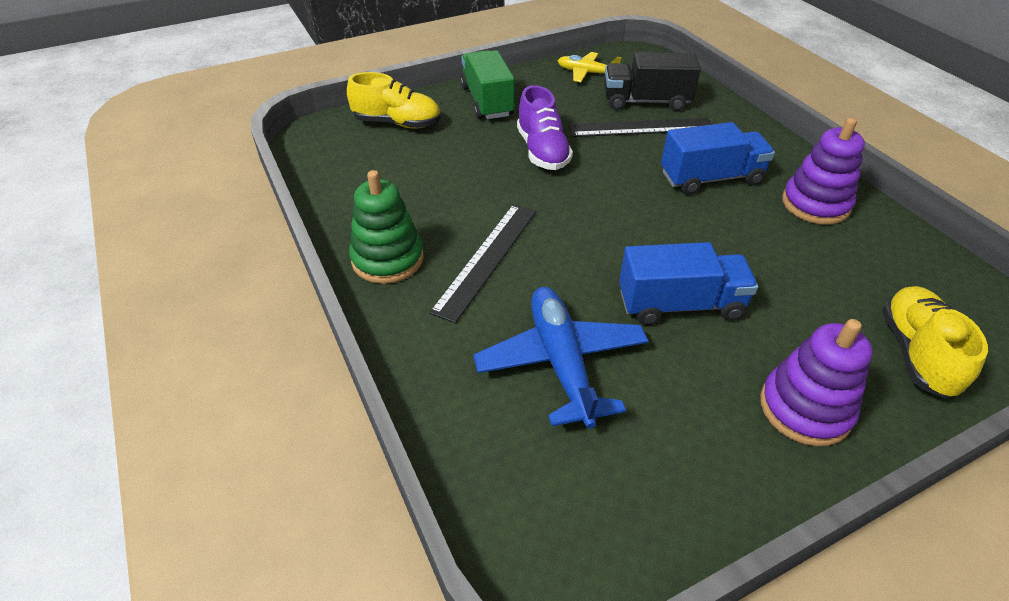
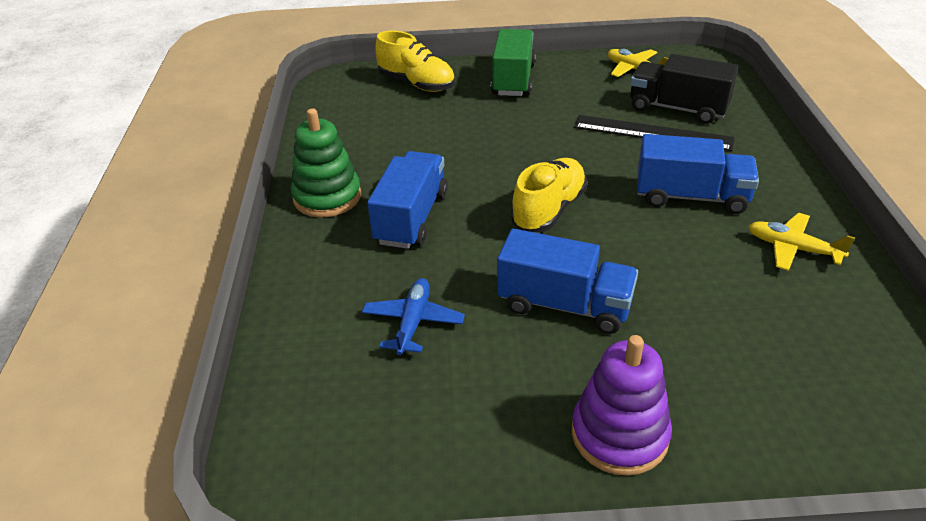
camera: 25 degrees right, 5 degrees down
(487, 259) = (411, 218): black ruler -> blue truck
(542, 151) = (533, 135): purple shoe -> none
(561, 362) = (413, 322): blue plane -> blue plane, size x0.60
(815, 204) = (792, 248): purple stacking toy -> yellow plane
(916, 353) = (791, 423): yellow shoe -> yellow shoe (549, 210)

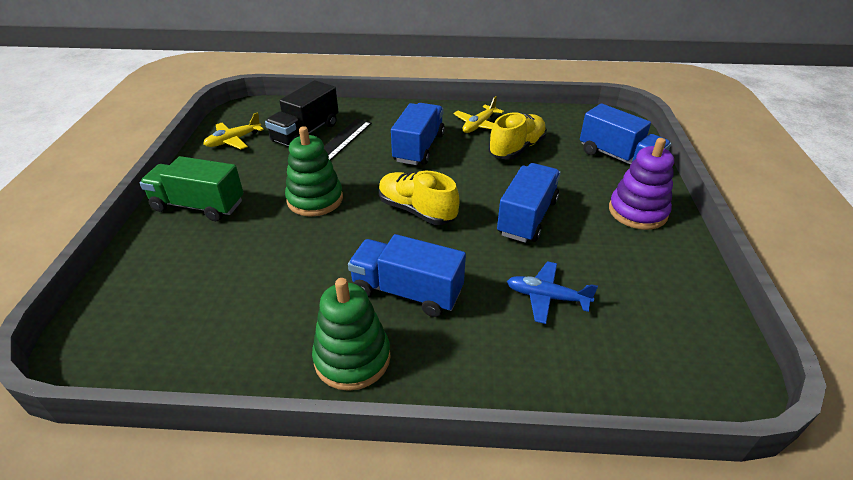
camera: 85 degrees left, 0 degrees up
(416, 84) = (153, 275): yellow shoe -> yellow shoe (517, 149)
(545, 139) = (315, 199): none -> green stacking toy
(785, 426) = (619, 158): none -> blue truck

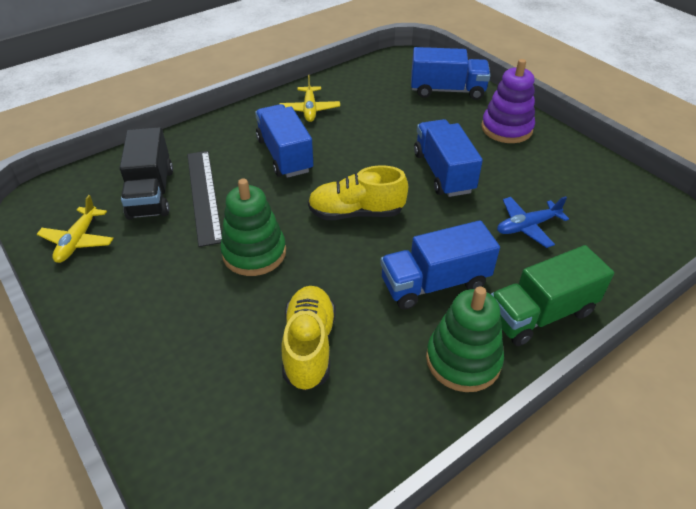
camera: 40 degrees left, 5 degrees up
(198, 206) = (140, 327): green truck -> green truck (540, 314)
(517, 149) = (366, 117): yellow shoe -> yellow shoe (309, 346)

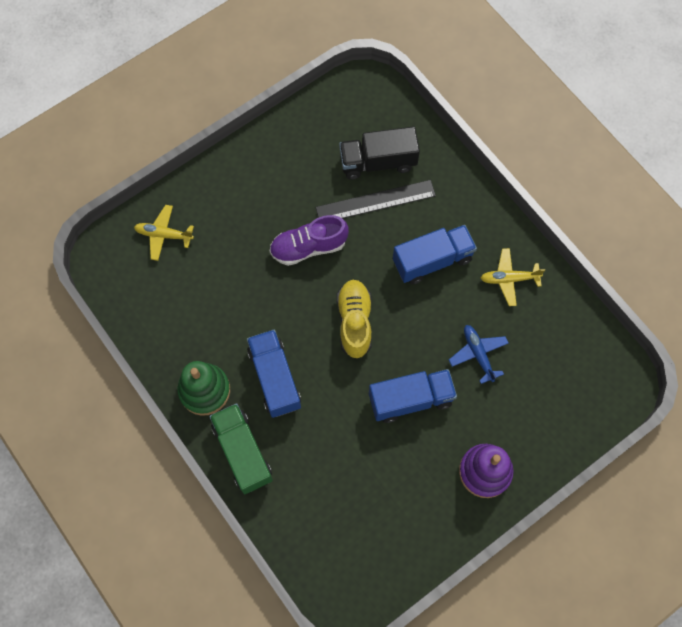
camera: 90 degrees right, 25 degrees up
(78, 241) = (322, 124): yellow plane -> yellow plane (164, 235)
(254, 253) = (308, 247): green stacking toy -> purple shoe
(309, 346) = (220, 290): yellow shoe -> none
(447, 90) = (555, 419): blue truck -> none
(527, 226) = (337, 462): blue plane -> blue plane (478, 354)

